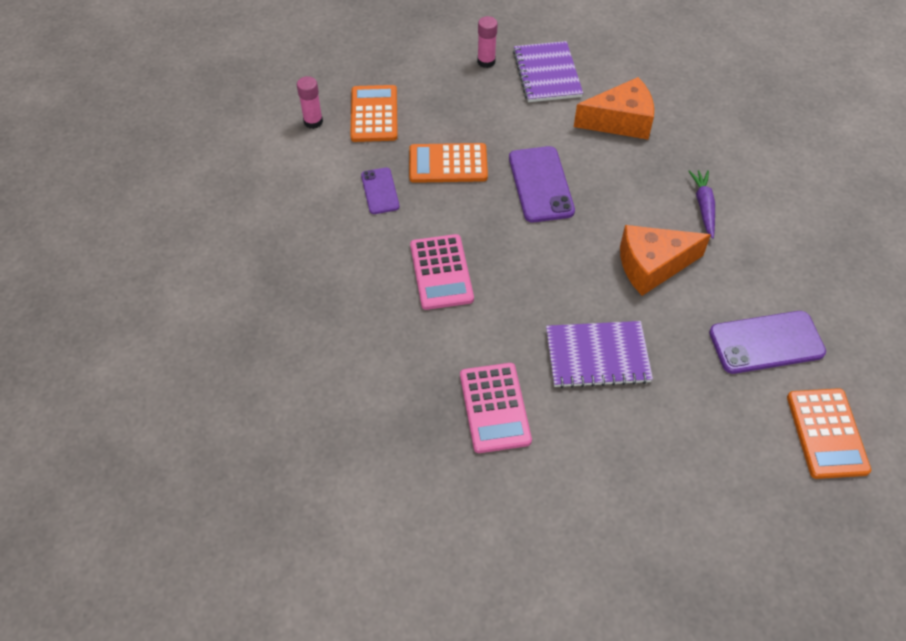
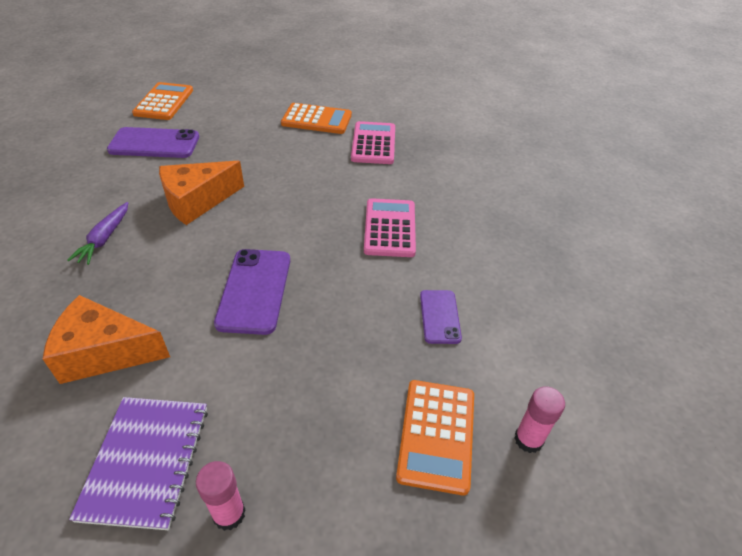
camera: 170 degrees left, 10 degrees down
(448, 164) = (351, 335): orange calculator -> orange calculator (316, 119)
(597, 356) = (285, 156): purple notebook -> none
(652, 266) = (197, 201): orange cheese -> orange cheese turned 150 degrees clockwise

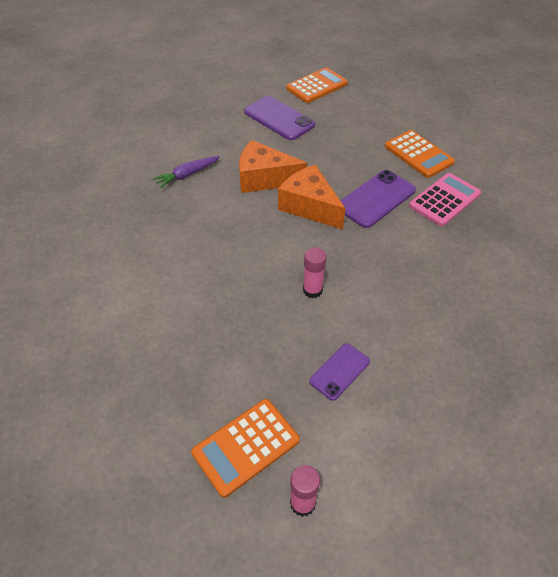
camera: 45 degrees right, 5 degrees up
(105, 352) = (122, 251): orange cheese -> orange cheese (309, 206)
(146, 461) = (85, 329): purple notebook -> none
(229, 514) = (93, 391): pink glue stick -> pink glue stick (312, 290)
(254, 290) = (237, 266): purple phone -> purple phone (376, 199)
(390, 228) = (378, 279): pink calculator -> none

